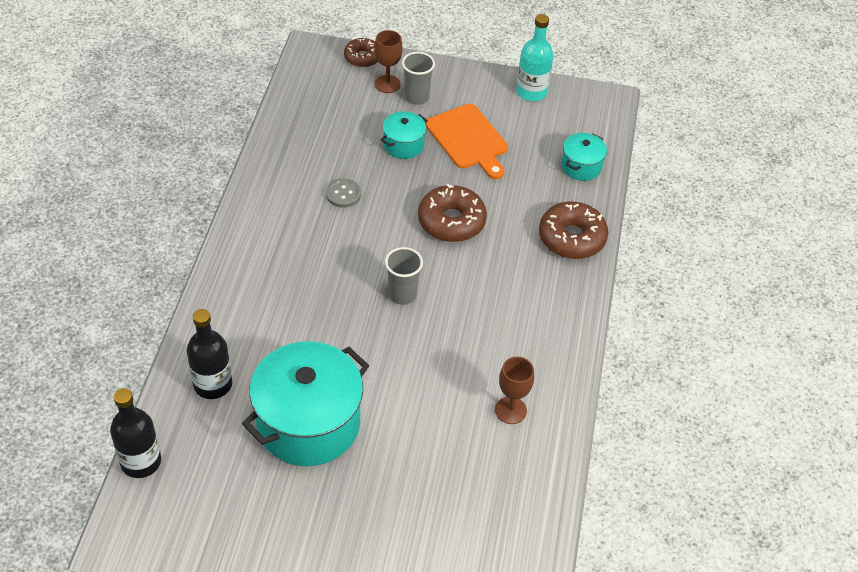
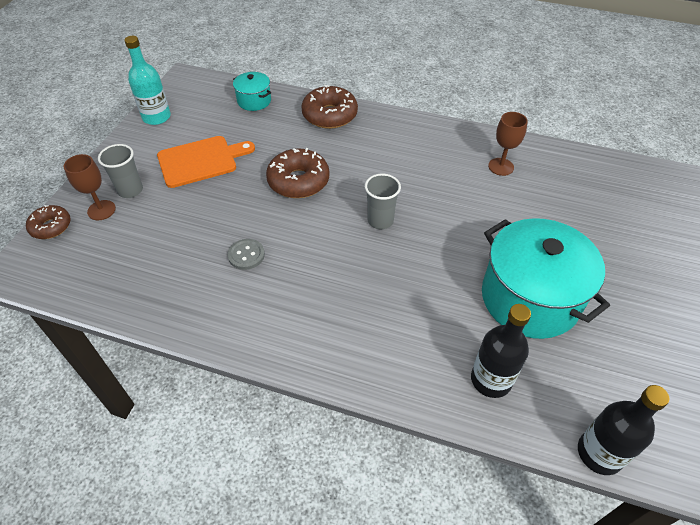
camera: 80 degrees left, 0 degrees up
(403, 145) = (192, 205): turquoise pot -> none

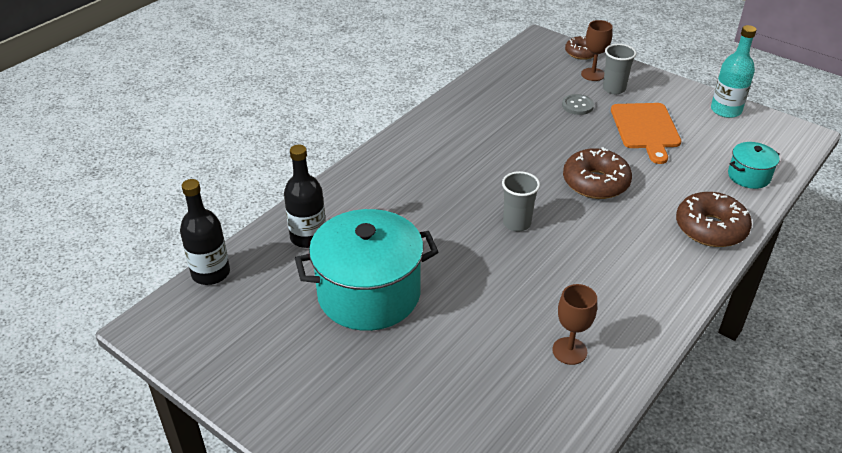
camera: 110 degrees right, 10 degrees down
(246, 255) = (508, 137): grey button -> grey button (577, 106)

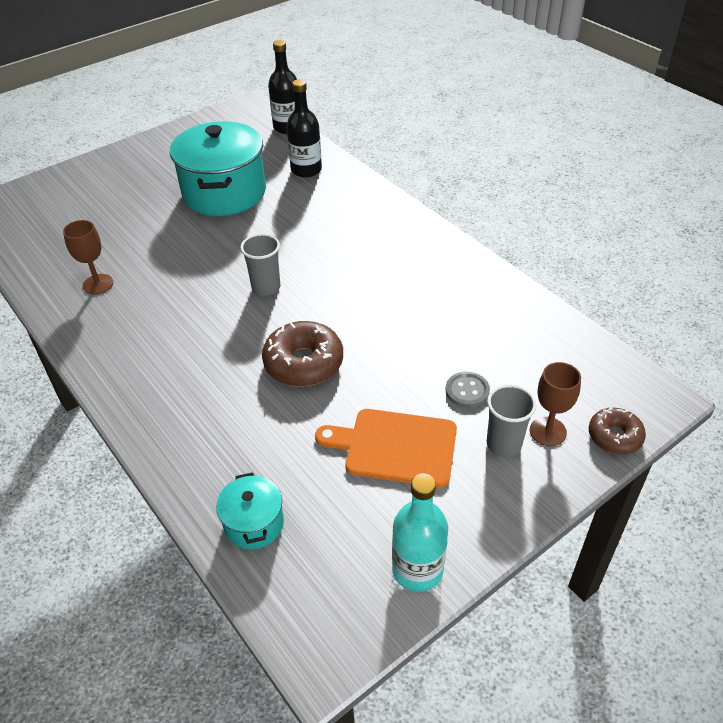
camera: 105 degrees right, 5 degrees up
(710, 228) = (182, 438): brown donut -> none

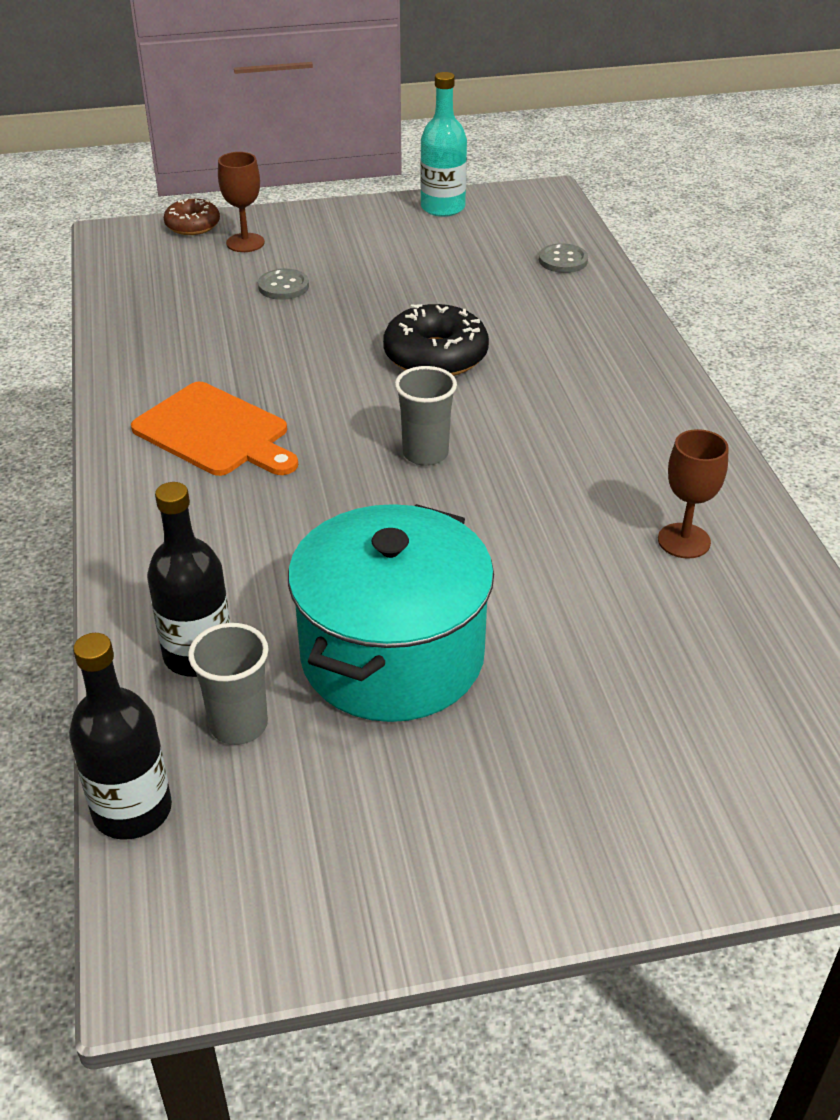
camera: 155 degrees left, 5 degrees down
(254, 523) = (563, 260): turquoise pot -> grey button
(303, 363) = (435, 356): brown donut -> black donut
(395, 447) = (396, 270): orange cutting board -> orange cutting board (215, 432)
(504, 444) = (294, 246): grey cup -> grey cup (239, 725)

